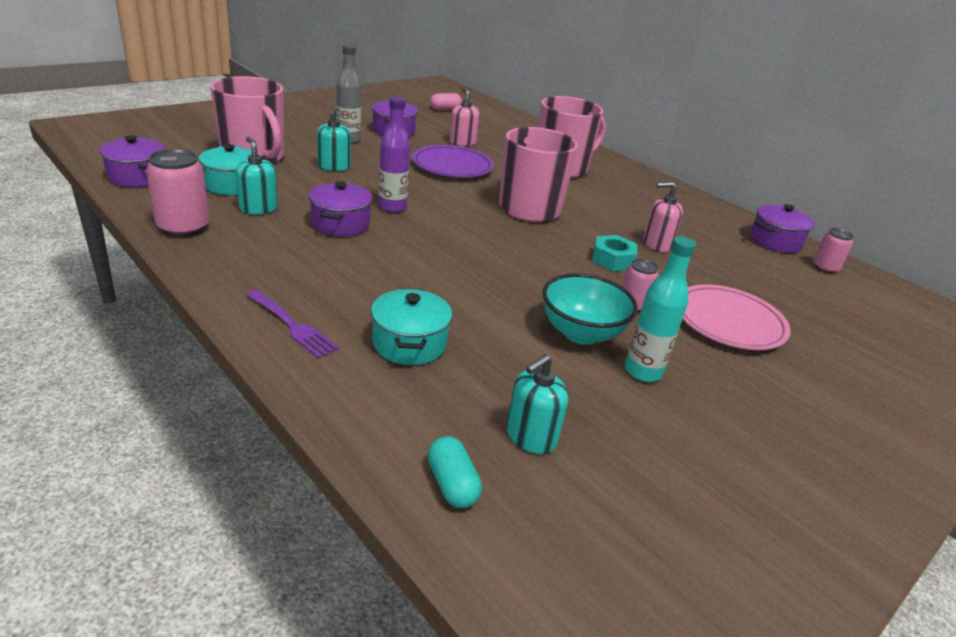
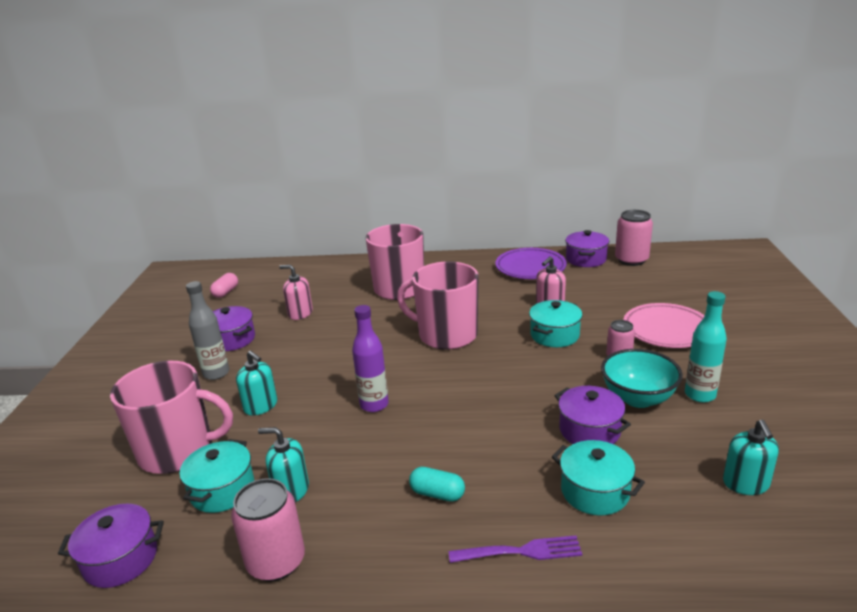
camera: 40 degrees left, 5 degrees down
(340, 224) = (373, 448): purple pot -> purple pot (589, 430)
(452, 166) = (337, 339): purple plate -> purple plate (530, 267)
(452, 484) = (781, 549): turquoise capsule -> turquoise capsule (437, 494)
(612, 260) = (554, 335): turquoise nut -> turquoise pot
(825, 268) = (631, 260): pink can -> pink can, size x1.67

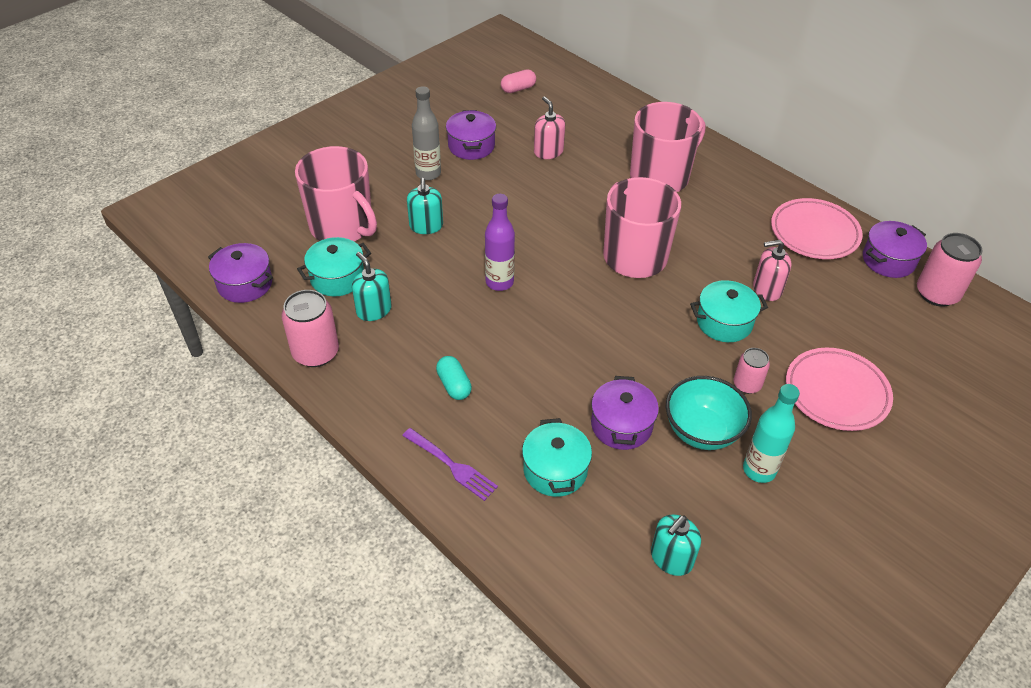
camera: 40 degrees right, 20 degrees up
(530, 267) = (814, 233): purple plate -> pink plate

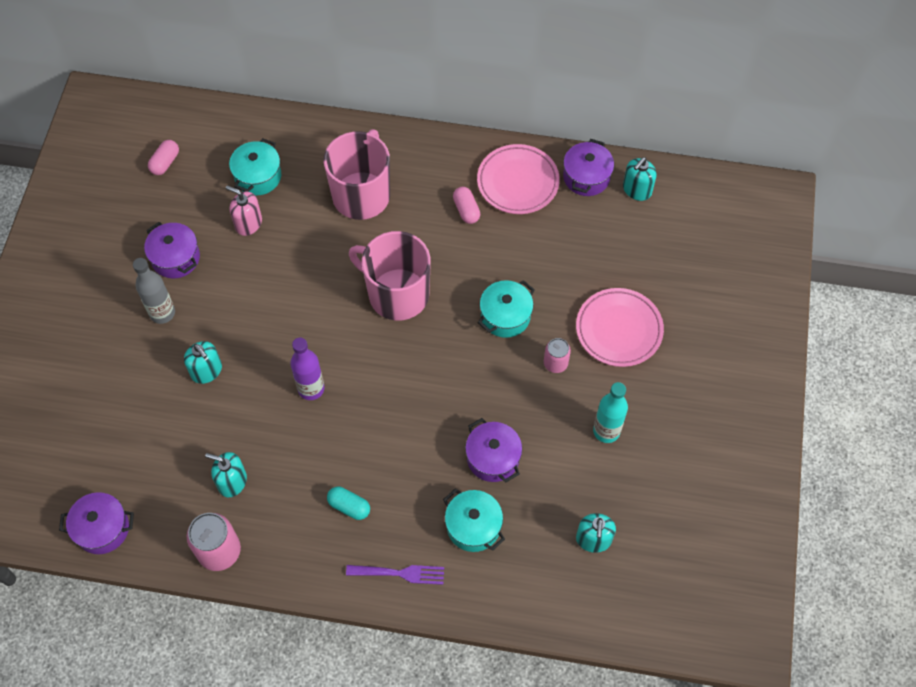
camera: 35 degrees left, 15 degrees up
(337, 278) = (176, 471): turquoise pot -> turquoise pot (258, 176)
(342, 226) = (135, 417): pink mug -> none
(702, 431) = (550, 425): turquoise bowl -> none
(748, 229) = (466, 210): none -> pink capsule
(767, 289) = (516, 263): pink soap dispenser -> none
(937, 294) = (637, 190): pink can -> turquoise soap dispenser

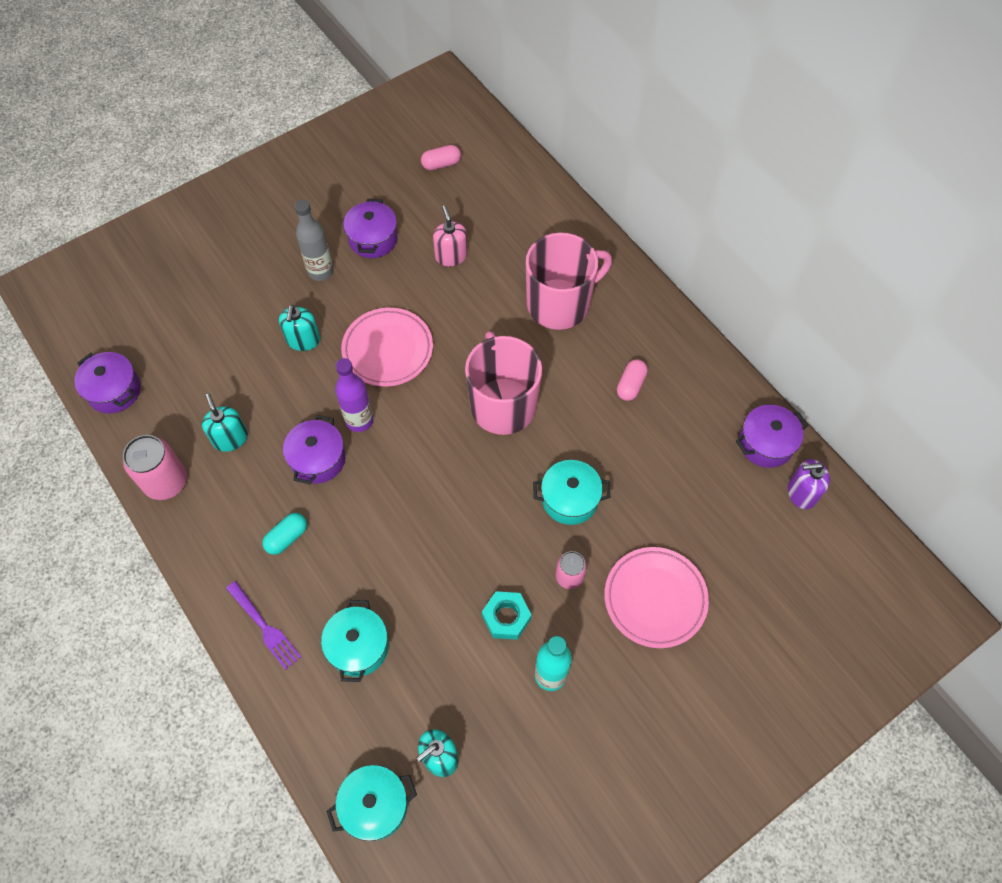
camera: 45 degrees right, 0 degrees up
(258, 176) = (496, 227): turquoise pot -> turquoise pot (375, 805)
(349, 506) = (287, 537): turquoise capsule -> turquoise capsule turned 60 degrees clockwise
(493, 458) = (434, 606): purple pot -> purple pot (318, 459)
(518, 182) = (699, 398): pink plate -> pink plate (388, 350)
(544, 423) = (506, 617): none -> turquoise nut
(637, 190) = (801, 493): turquoise soap dispenser -> purple soap dispenser

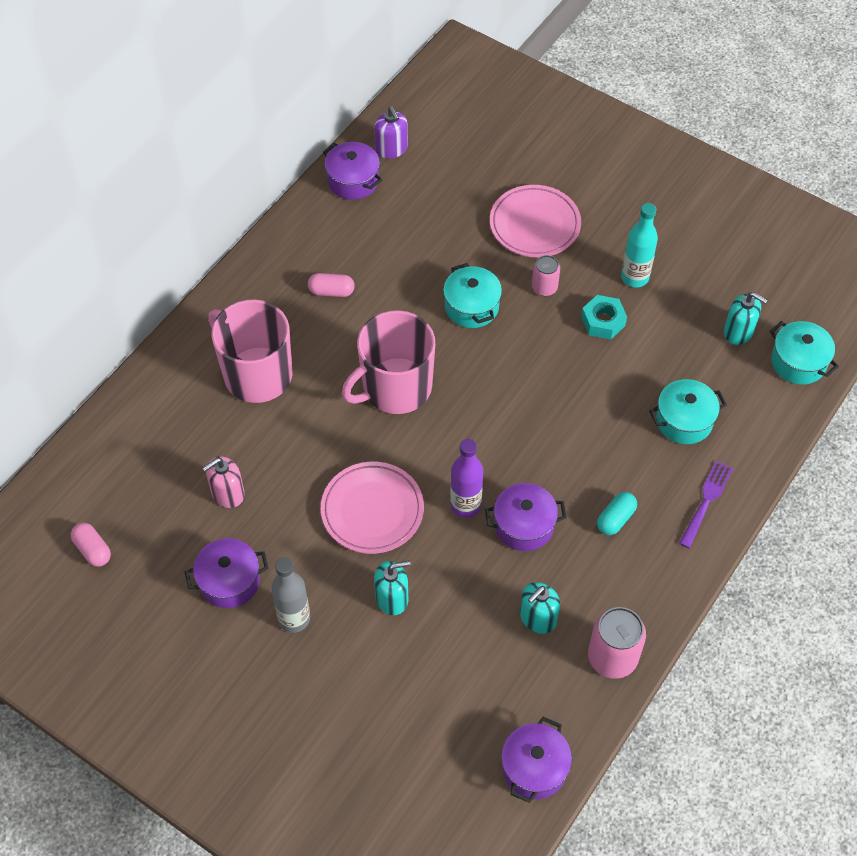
camera: 110 degrees left, 5 degrees down
(287, 537) = (615, 519): turquoise capsule -> turquoise capsule turned 75 degrees counterclockwise

